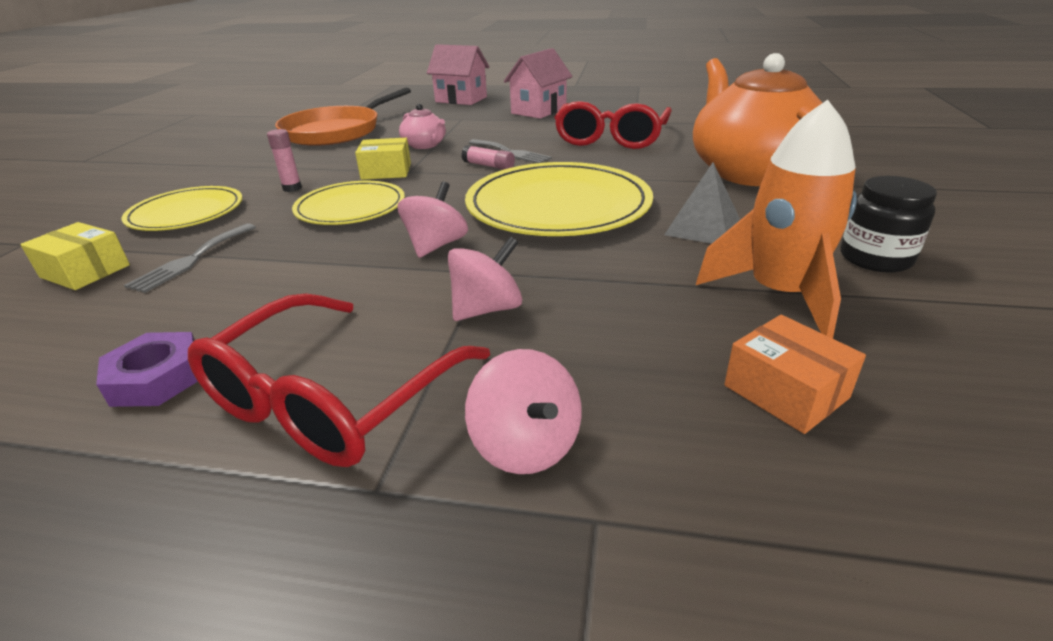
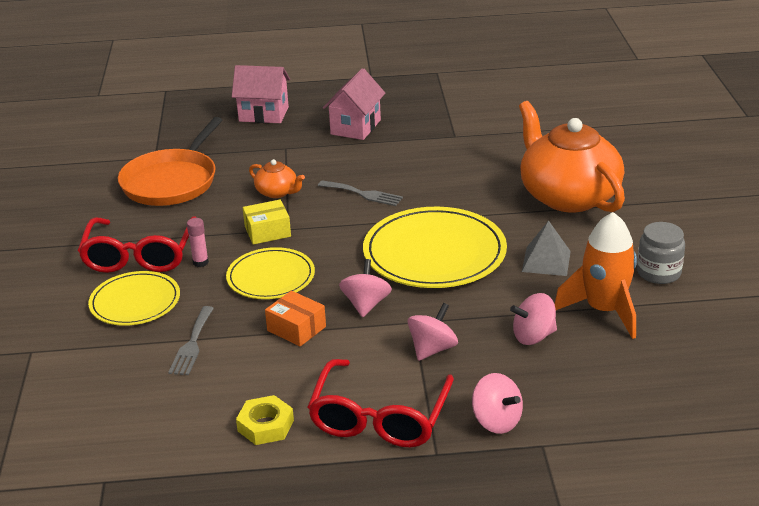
camera: 15 degrees left, 0 degrees up
(85, 271) = (120, 366): yellow box -> none
(157, 378) = (265, 425): purple nut -> yellow nut
(425, 145) = (277, 192): pink teapot -> orange teapot
(488, 166) = (353, 214): pink glue stick -> none
(611, 138) = (442, 164): red glasses -> red glasses (140, 255)
(652, 314) = (533, 336): none -> pink spinning top
(786, 391) = (615, 371): orange box -> orange box (296, 328)
(875, 258) = (658, 273): black jar -> grey jar

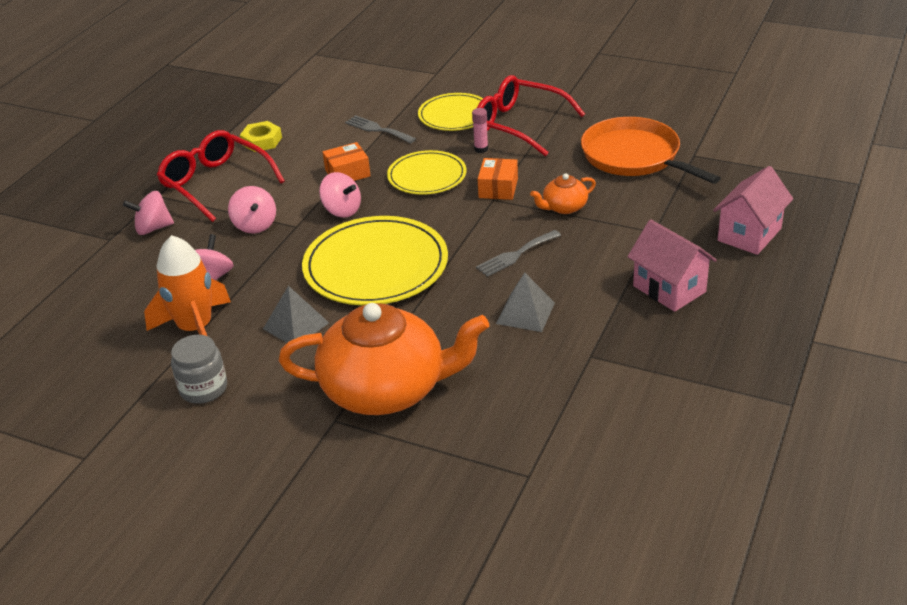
camera: 120 degrees right, 5 degrees up
(267, 231) = (498, 188): yellow box -> orange box
(432, 170) = (525, 313): none -> grey pyramid

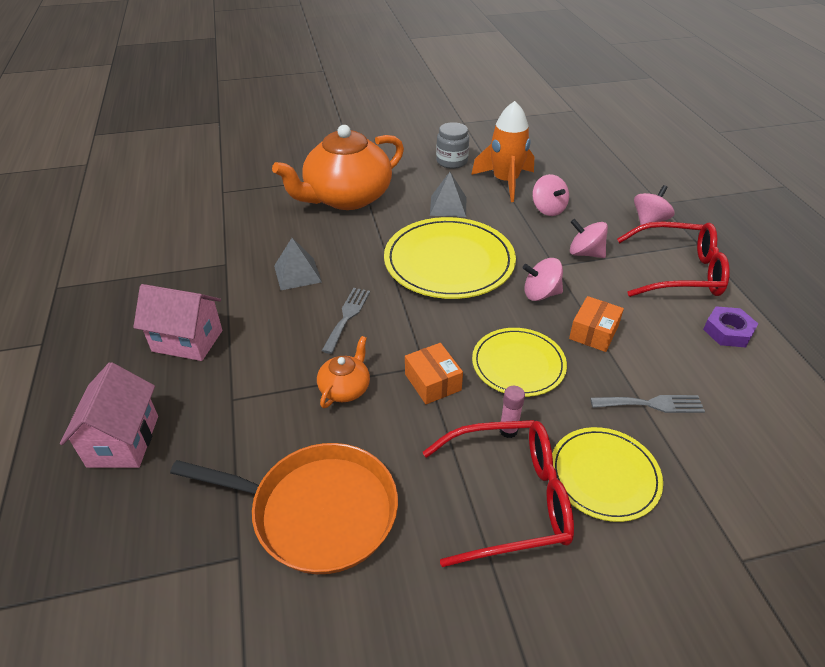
camera: 140 degrees right, 5 degrees up
(262, 141) = (728, 331): yellow nut -> purple nut

